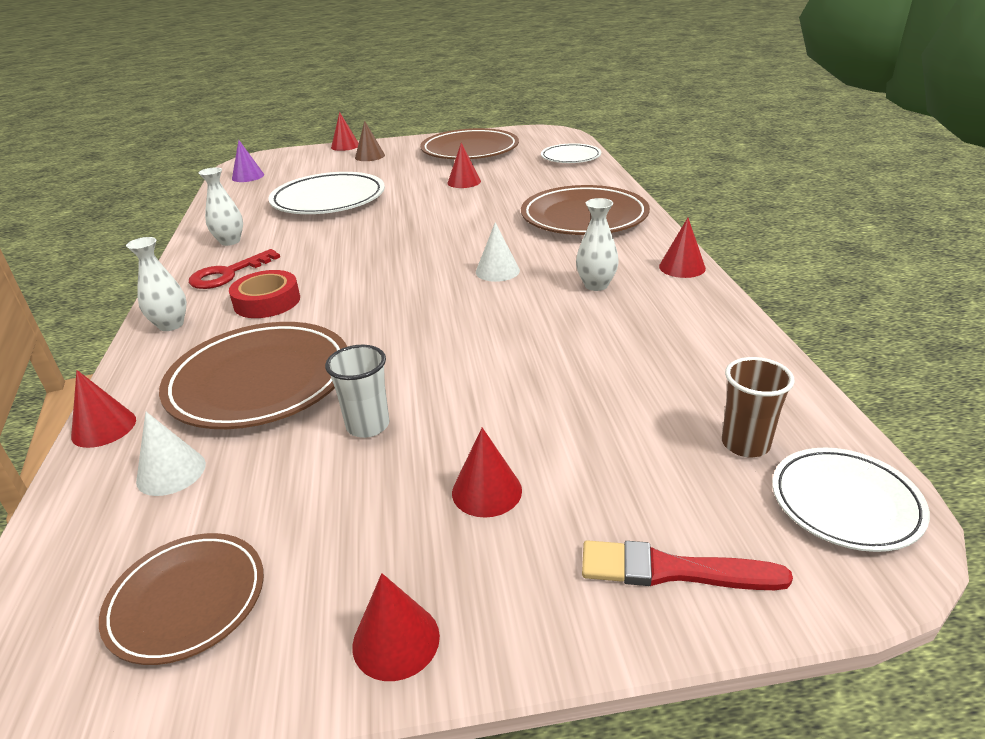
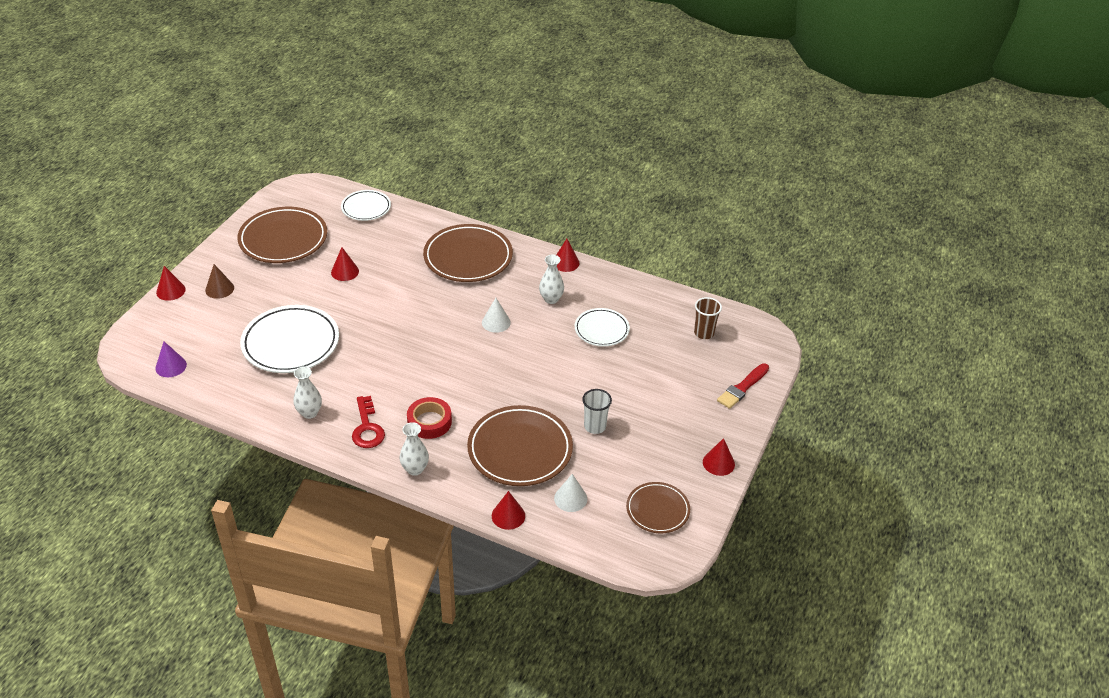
camera: 60 degrees left, 10 degrees up
(486, 491) = (668, 411): red cone -> none
(845, 503) = (749, 332): white plate -> white plate (601, 330)

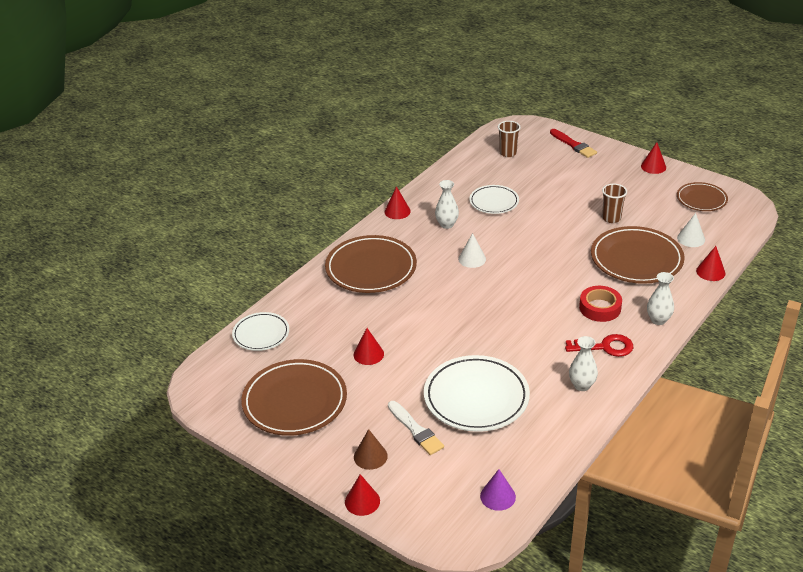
camera: 75 degrees left, 5 degrees down
(249, 310) = (415, 430): none -> white brush
(595, 426) = (611, 218): white cup -> brown cup

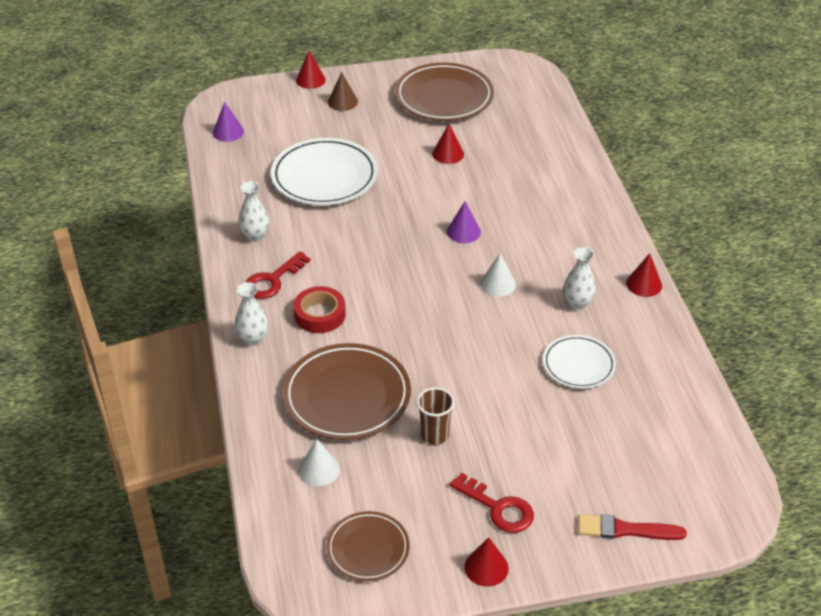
camera: 130 degrees right, 5 degrees up
(261, 334) = (546, 116): white plate -> none
(371, 268) = (564, 215): brown plate -> none
(415, 430) = (336, 132): white brush -> none
(444, 298) = (463, 231): none -> purple cone
(508, 153) = (673, 450): brown cup -> none
(619, 179) = (498, 508): none -> red key
(710, 272) = (255, 435): red cone -> none

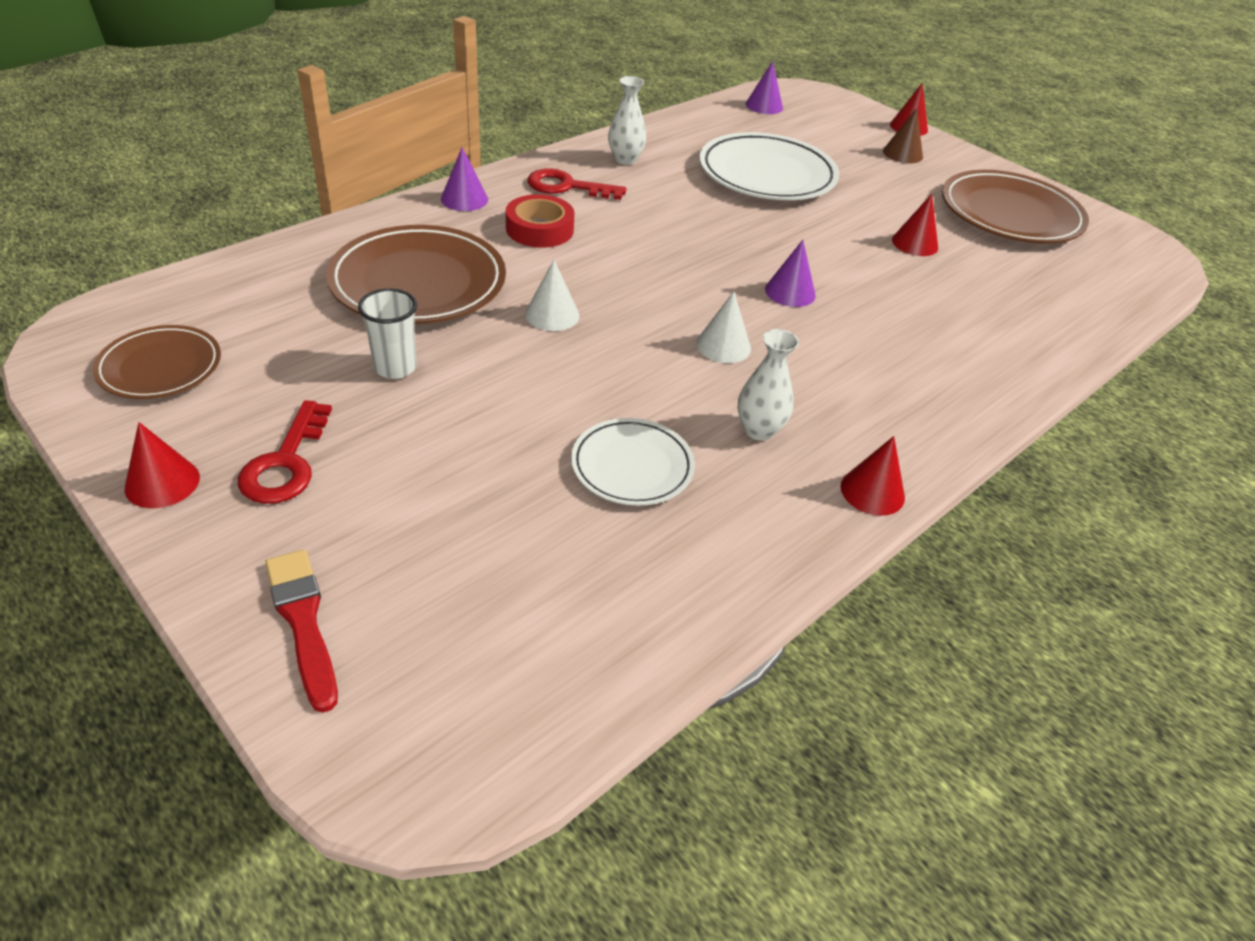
camera: 55 degrees right, 0 degrees up
(253, 339) = (464, 199): white vase -> purple cone
(319, 469) = (281, 295): white cone -> white cone (552, 314)
(434, 435) = (395, 367): brown cup -> white cup

